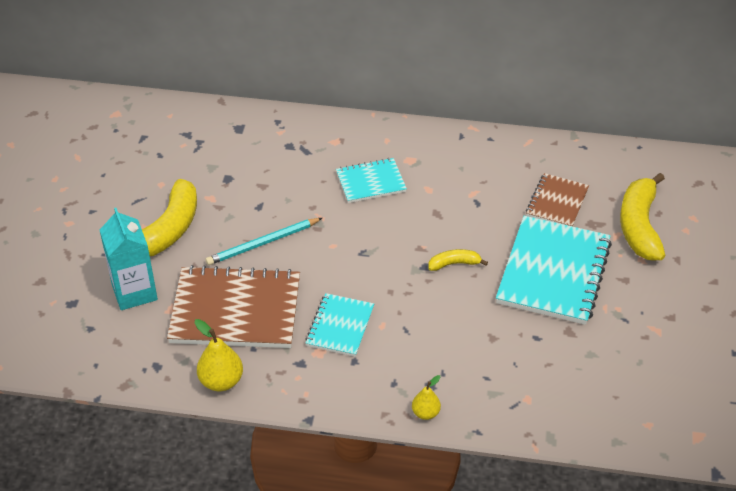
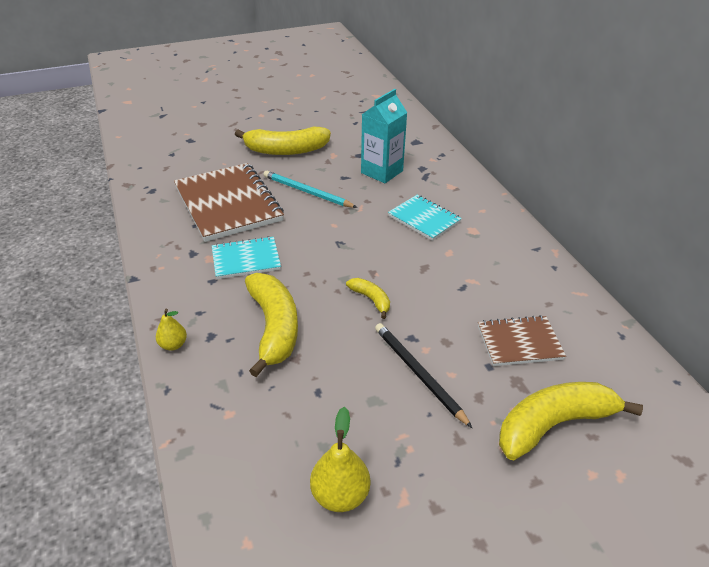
camera: 60 degrees right, 5 degrees down
(134, 292) = (216, 158): turquoise carton -> turquoise carton (382, 172)
(221, 381) = (152, 222): yellow pear -> yellow pear (340, 495)
(448, 338) = (274, 328): none -> yellow banana
(553, 272) = (418, 374): turquoise notebook -> black pencil

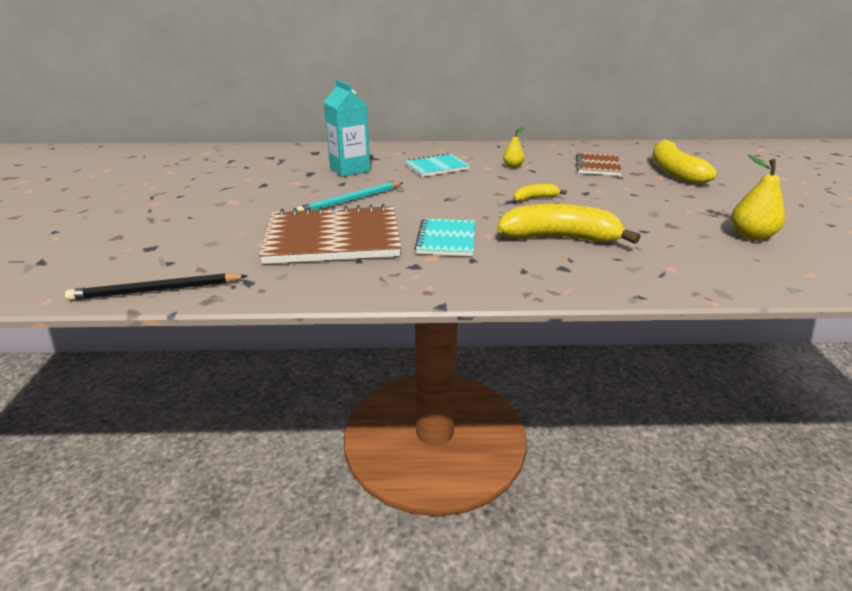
camera: 70 degrees left, 10 degrees down
(173, 345) = (572, 288): yellow pear -> yellow pear (513, 166)
(286, 150) = (257, 200): yellow banana -> none
(418, 374) = (625, 196): black pencil -> black pencil (156, 290)

